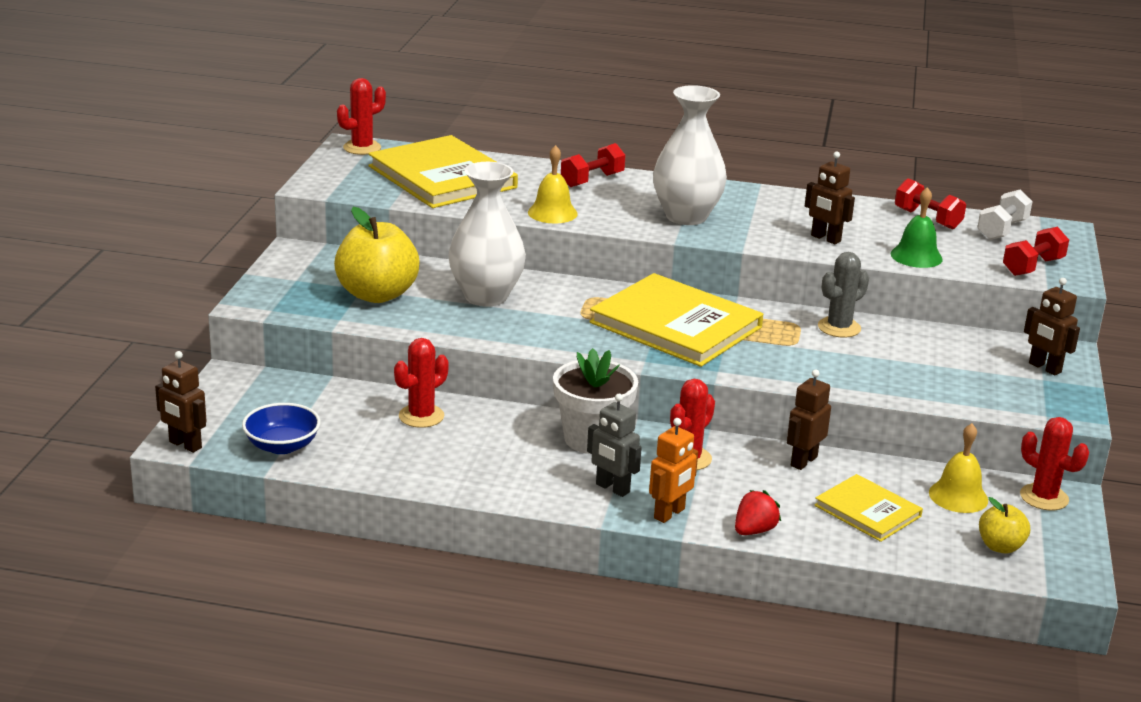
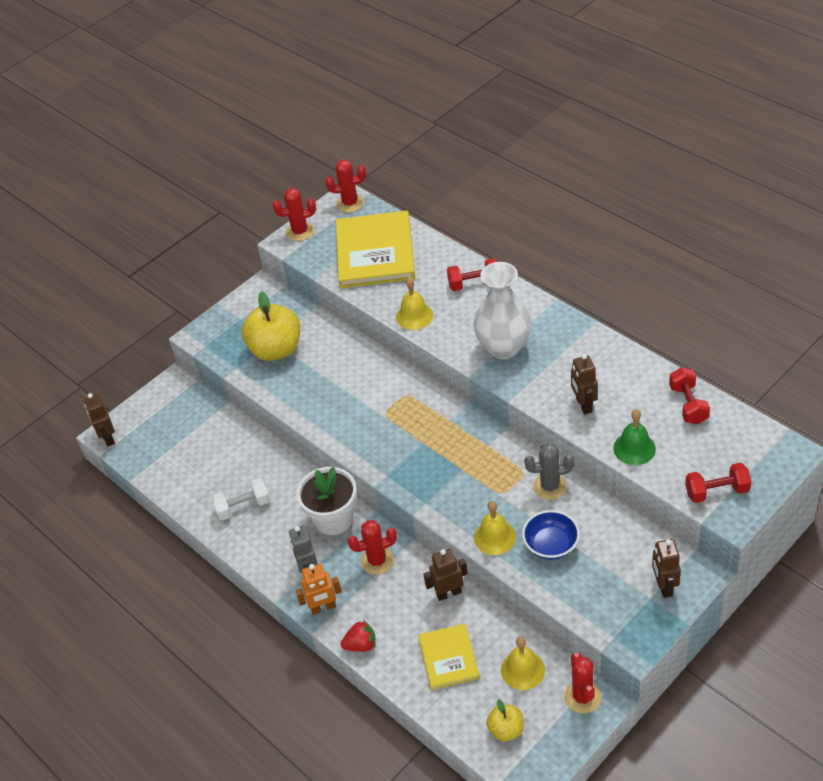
camera: 40 degrees right, 20 degrees up
(282, 446) = (156, 458): blue bowl -> blue bowl (551, 545)
(421, 416) = (251, 459): red cactus -> red cactus (300, 231)
(486, 296) = (340, 373): white vase -> none
(676, 325) = (438, 444): yellow book -> none
(829, 377) = (495, 537): none -> yellow bell
(1002, 230) = (737, 437): white dumbbell -> white dumbbell (243, 507)

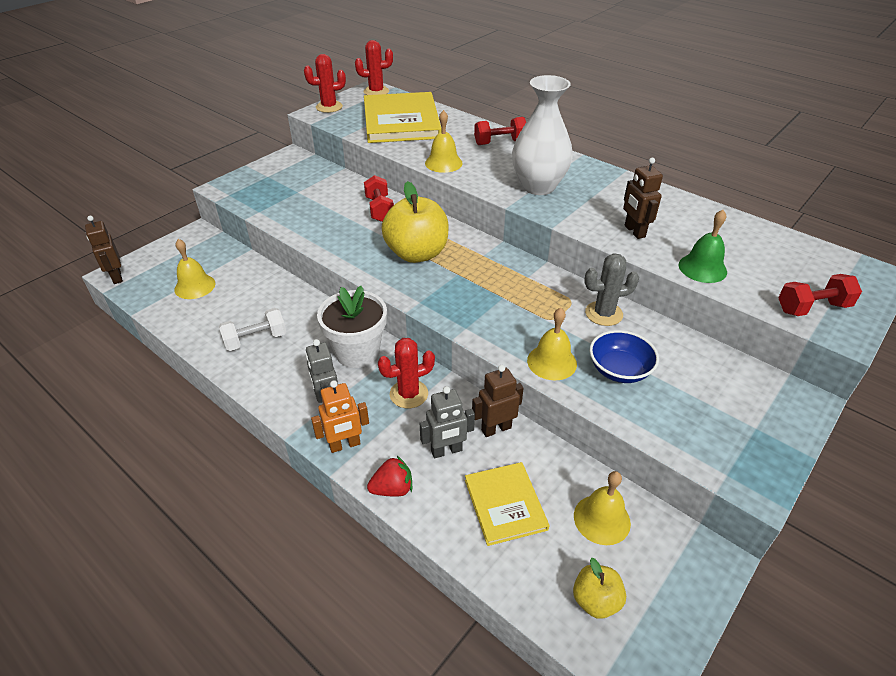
camera: 10 degrees left, 5 degrees down
(182, 448) = (195, 286): none -> yellow bell
(276, 350) = (301, 198): yellow apple -> yellow apple (417, 253)
(406, 613) = (446, 451): none -> grey robot
(582, 697) = (686, 554): red cactus -> none
(664, 586) = (767, 415): brown robot -> none
(688, 404) = (745, 232): red dumbbell -> red dumbbell (379, 209)

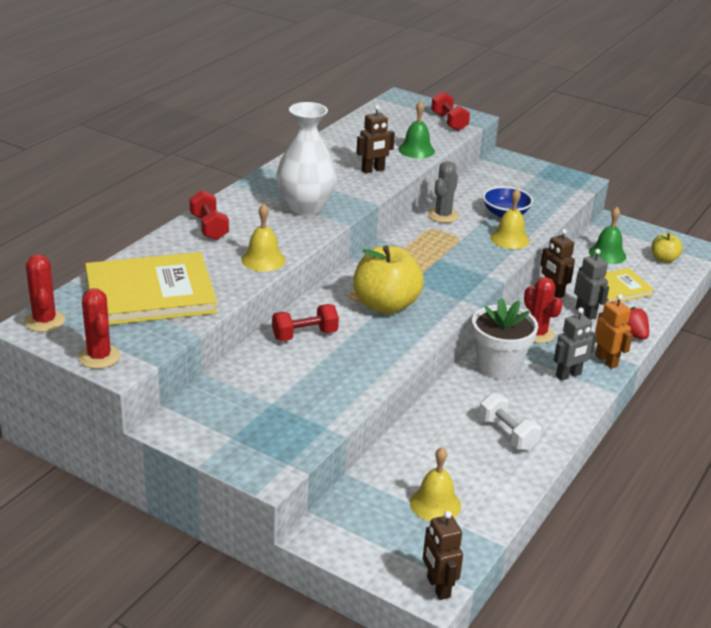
camera: 100 degrees left, 10 degrees down
(116, 277) = (438, 587): brown robot -> brown robot turned 105 degrees clockwise
(602, 519) = (607, 254): yellow bell -> green bell
(603, 314) = (443, 215): grey cactus -> grey cactus turned 45 degrees clockwise

